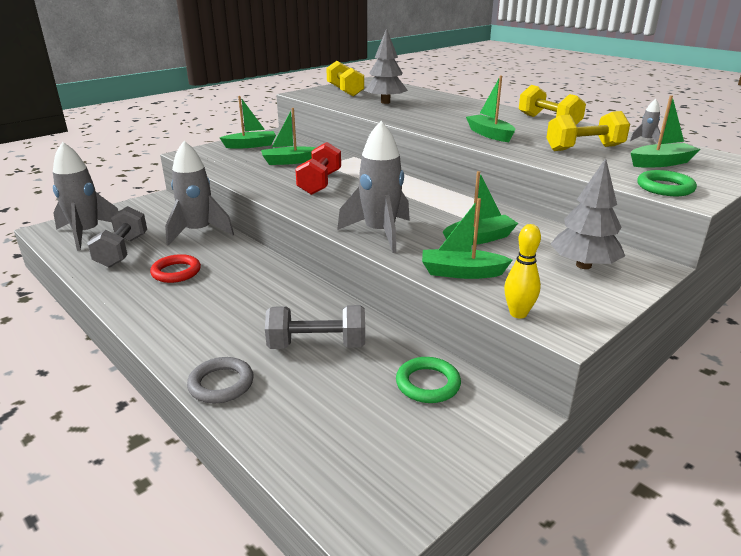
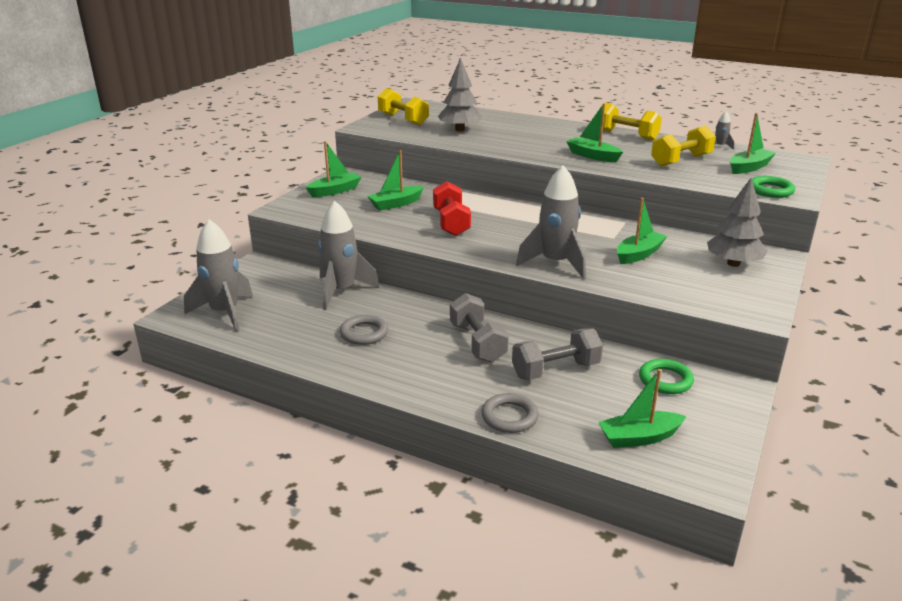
camera: 20 degrees left, 0 degrees up
(122, 251) = (285, 323): grey dumbbell -> grey dumbbell (477, 343)
(176, 272) = (364, 333): red ring -> grey ring
(461, 272) = (652, 286): green boat -> green boat (639, 437)
(518, 313) = (720, 310): yellow bowling pin -> none

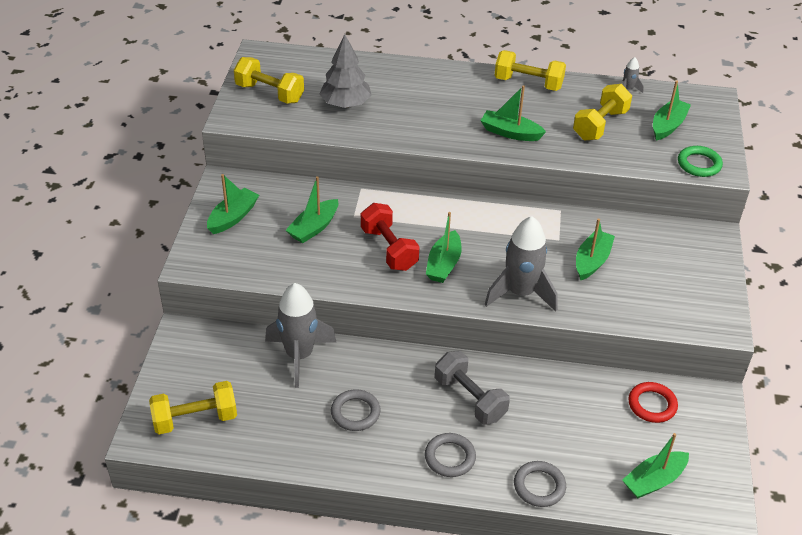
camera: 20 degrees left, 15 degrees up
(224, 313) = (195, 419): grey rocket -> yellow dumbbell
(431, 378) = (450, 457): none -> grey ring
(494, 237) = (443, 264): none -> green boat
(556, 370) = (555, 417): grey dumbbell -> none
(665, 380) = (652, 405): green ring -> red ring
(733, 263) = (680, 256): grey tree -> none

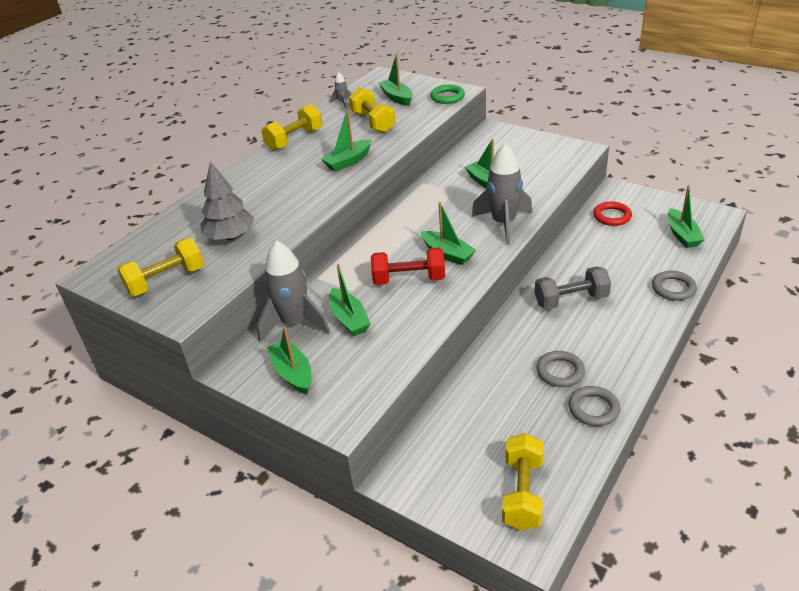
camera: 60 degrees left, 5 degrees down
(299, 356) = (473, 393): grey rocket -> grey rocket (294, 323)
(450, 457) = (630, 327): grey ring -> grey ring (593, 409)

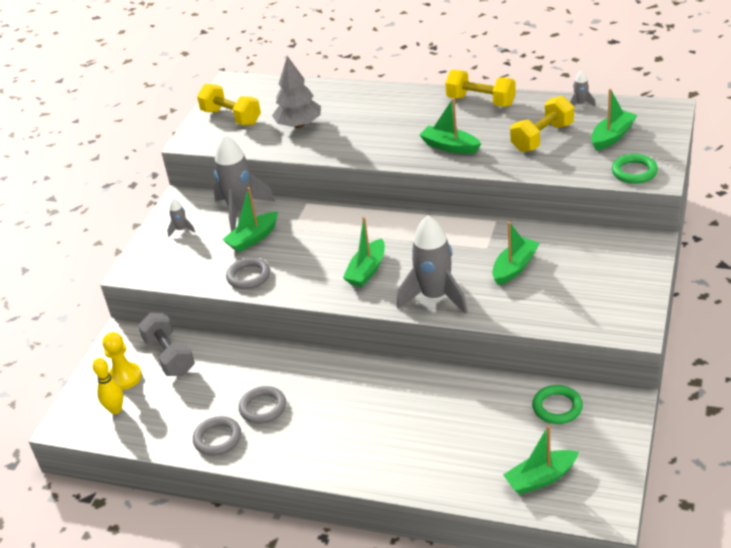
camera: 75 degrees right, 0 degrees up
(293, 373) = (181, 230): green boat -> grey rocket
(409, 279) = (318, 257): red dumbbell -> none
(471, 481) = (125, 377): none -> yellow pawn
(522, 493) = (115, 409): yellow dumbbell -> yellow bowling pin
(571, 300) = (375, 397): grey dumbbell -> grey dumbbell (169, 356)
(612, 216) = (557, 407): red ring -> green ring
(673, 288) = (423, 479): grey ring -> grey ring (248, 276)

